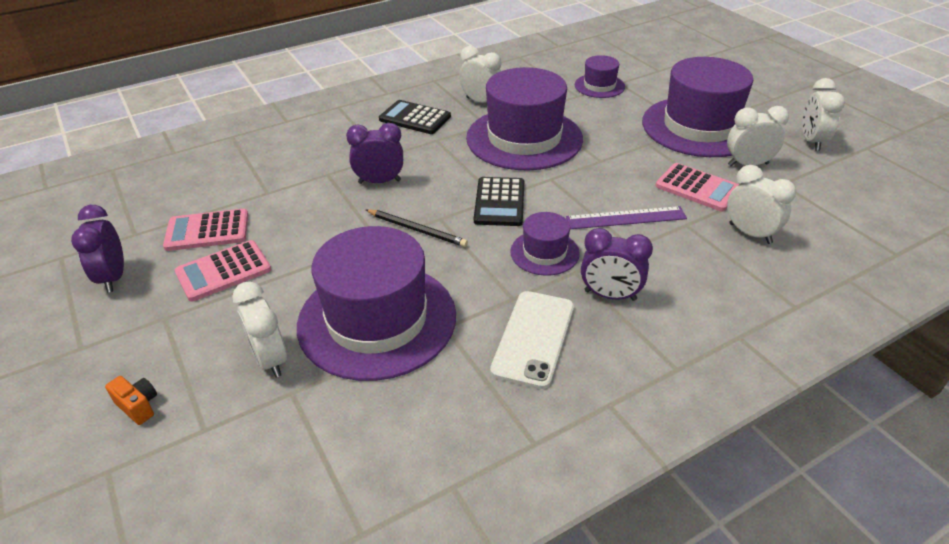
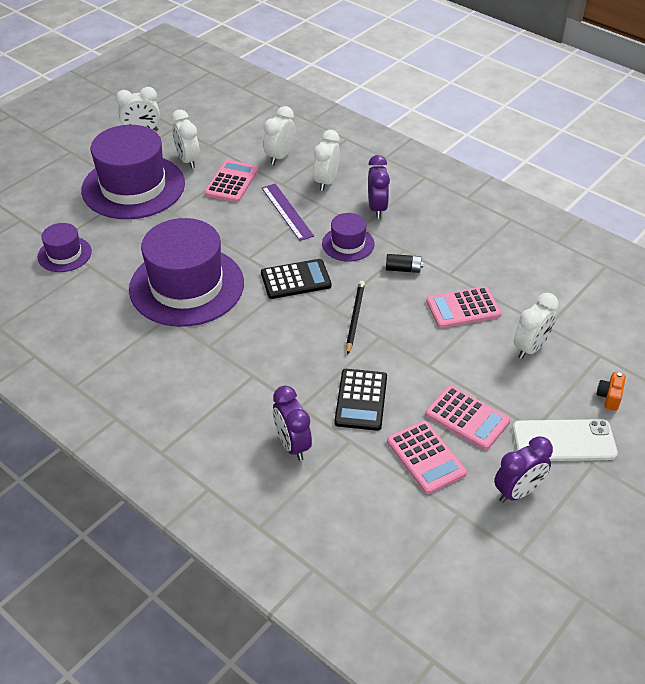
camera: 110 degrees left, 5 degrees up
(377, 320) = (463, 308): purple hat -> pink calculator
(379, 182) = (297, 363): purple clock -> purple clock (292, 445)
(415, 118) = (170, 375): black calculator -> black calculator (361, 400)
(475, 287) = (403, 269): none -> black battery
(481, 102) = (120, 332): white clock -> white clock (326, 182)
(533, 338) = (435, 233): white phone -> white phone (564, 441)

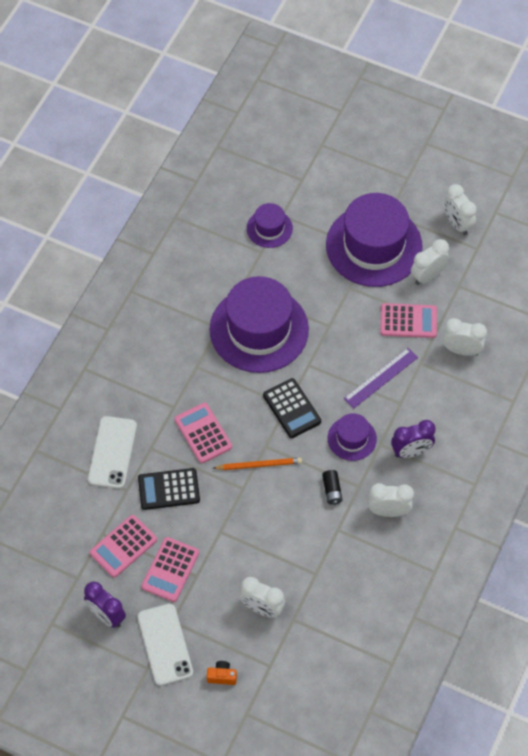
camera: 75 degrees right, 15 degrees up
(292, 445) = (112, 452): purple clock -> white phone
(326, 182) = (436, 399): white clock -> white clock (389, 511)
(355, 317) = (259, 465): black pencil -> orange pencil
(463, 308) = (296, 547): pink calculator -> pink calculator (203, 433)

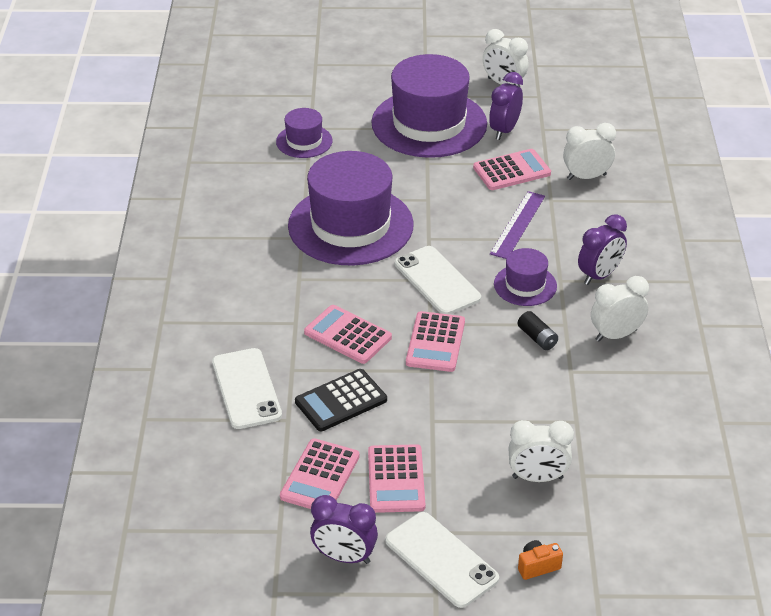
camera: 25 degrees left, 20 degrees down
(259, 465) = (435, 342): orange pencil -> pink calculator
(291, 408) = (437, 281): black calculator -> white phone
(428, 276) = (504, 130): white clock -> purple clock

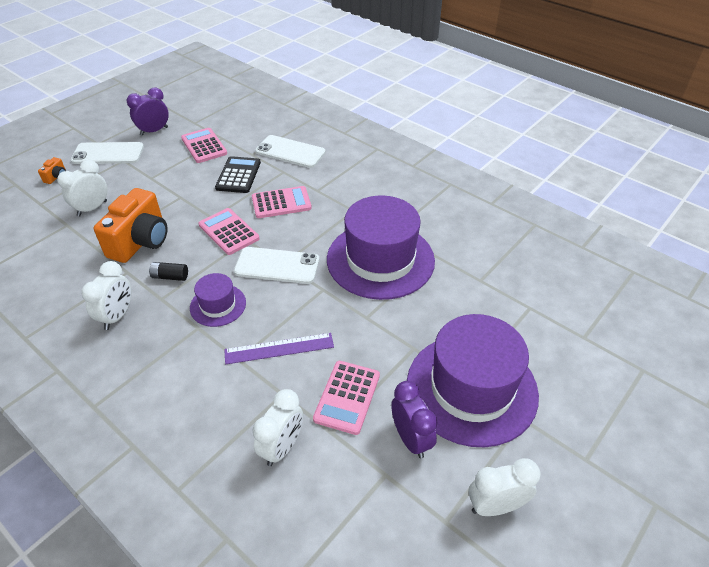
camera: 130 degrees right, 5 degrees up
(304, 141) = (512, 293): purple hat -> none
(396, 479) = (167, 165): pink calculator -> none
(518, 225) = (279, 348): purple ruler -> purple ruler turned 75 degrees counterclockwise
(527, 394) = (140, 242): none -> orange camera
(599, 275) = (172, 353): purple clock -> none

